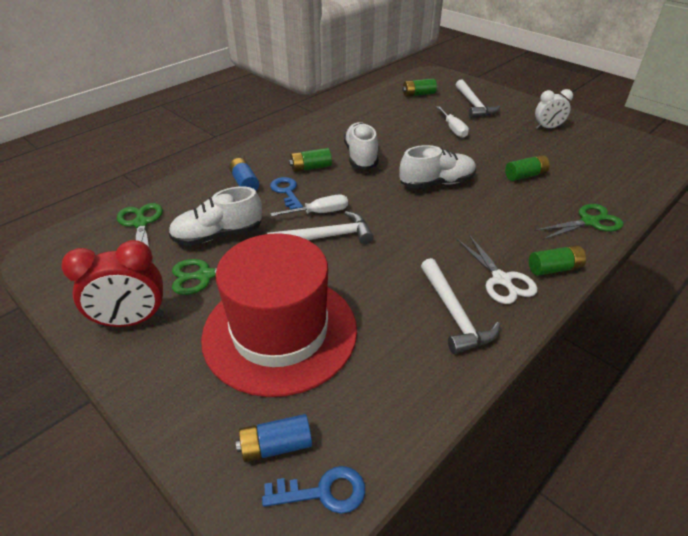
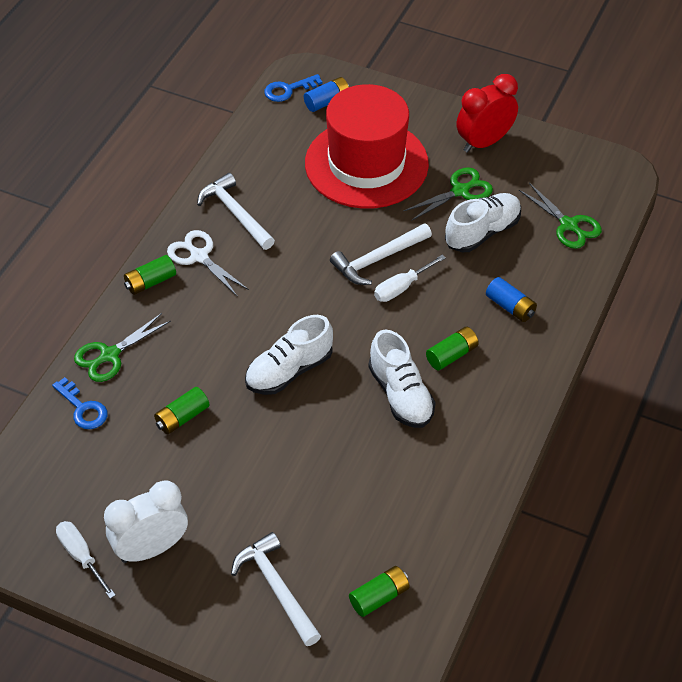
camera: 160 degrees right, 10 degrees up
(286, 192) = (455, 307): blue key -> blue key (82, 408)
(453, 129) = (295, 500): white screwdriver -> white screwdriver (81, 557)
(547, 128) = (151, 548): white clock -> white clock, size x1.53

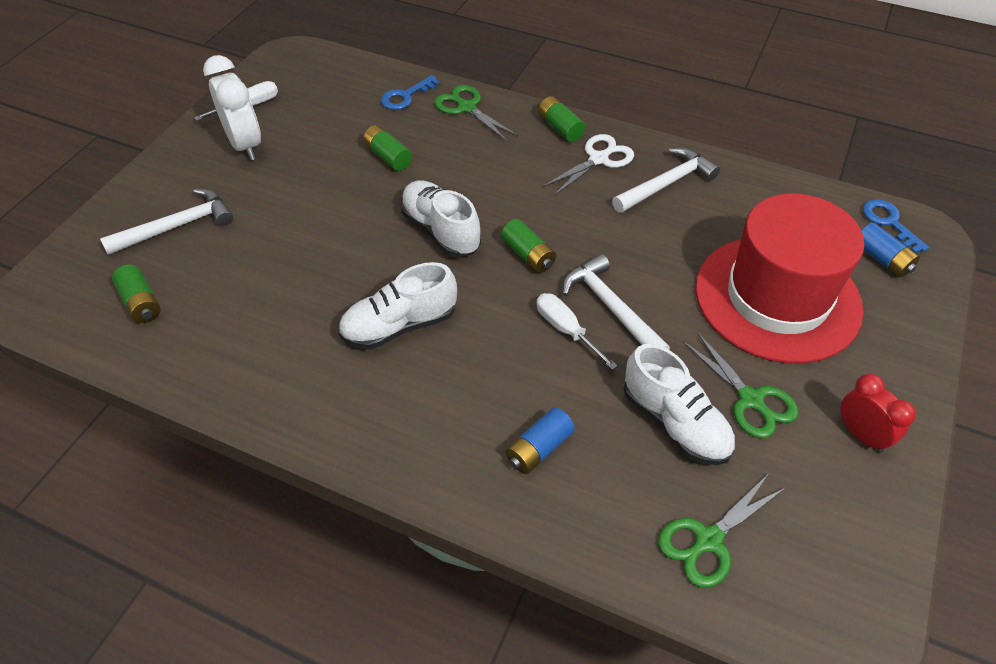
camera: 90 degrees right, 0 degrees up
(452, 355) = (457, 378): green battery -> green battery (528, 255)
(484, 142) = (861, 434): red clock -> red clock, size x0.65

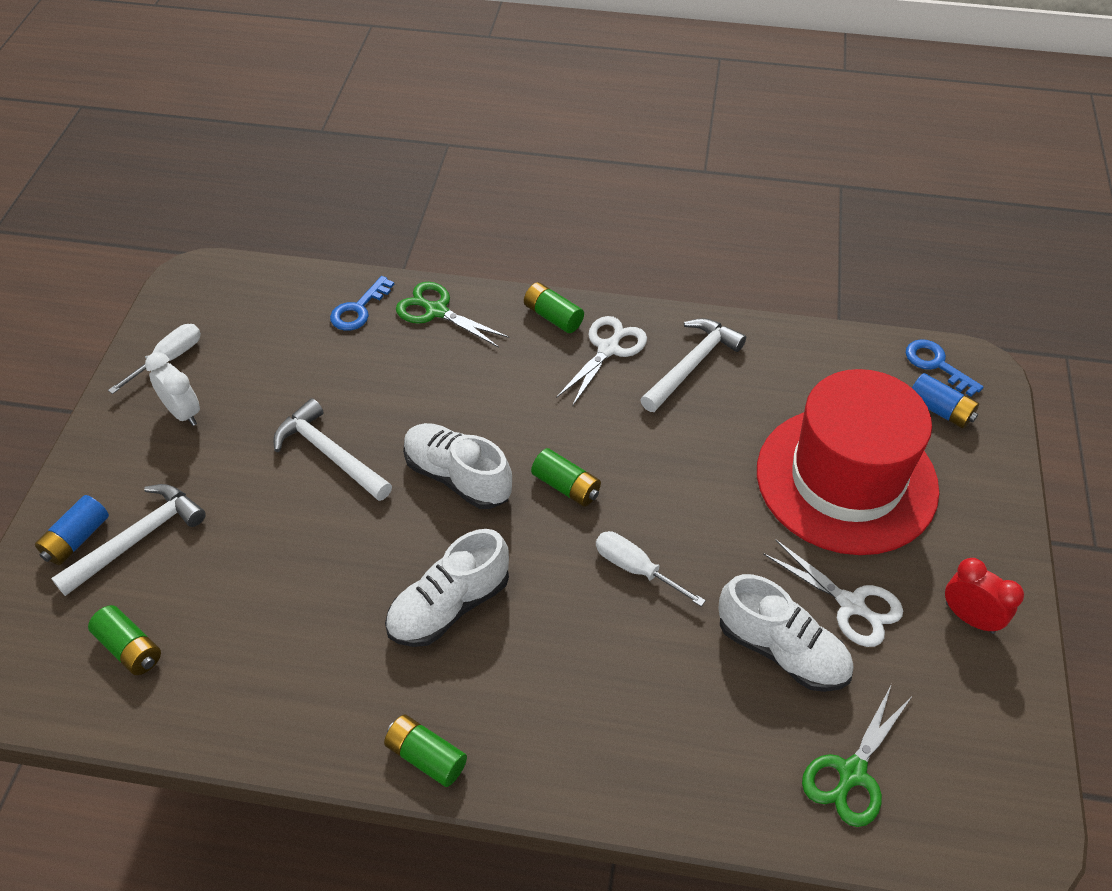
camera: 15 degrees left, 0 degrees up
(245, 145) = (183, 413): white clock -> white clock, size x0.65
(388, 157) = (364, 394): green battery -> green battery (426, 756)
(538, 448) = (649, 716): blue battery -> blue battery (77, 539)
(611, 307) = (676, 530): white hammer -> white hammer (330, 454)
(751, 400) = (851, 605): green scissors -> white scissors

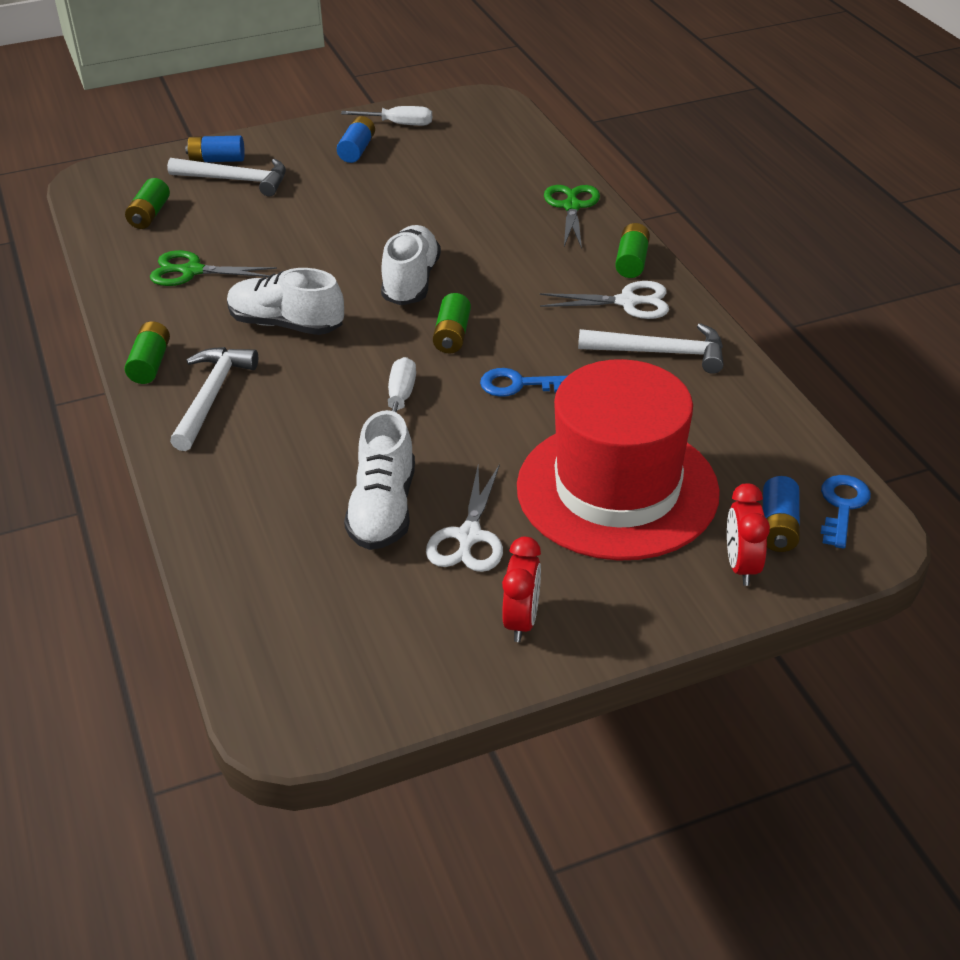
camera: 60 degrees right, 10 degrees down
(183, 413) = (357, 150): white clock -> blue battery
(330, 454) = (378, 220): white hammer -> white hammer (212, 396)
(359, 309) = (533, 174): blue key -> blue key (519, 384)
(851, 774) = (286, 590): green scissors -> green scissors (191, 271)
(971, 453) = (741, 566): none -> red clock

